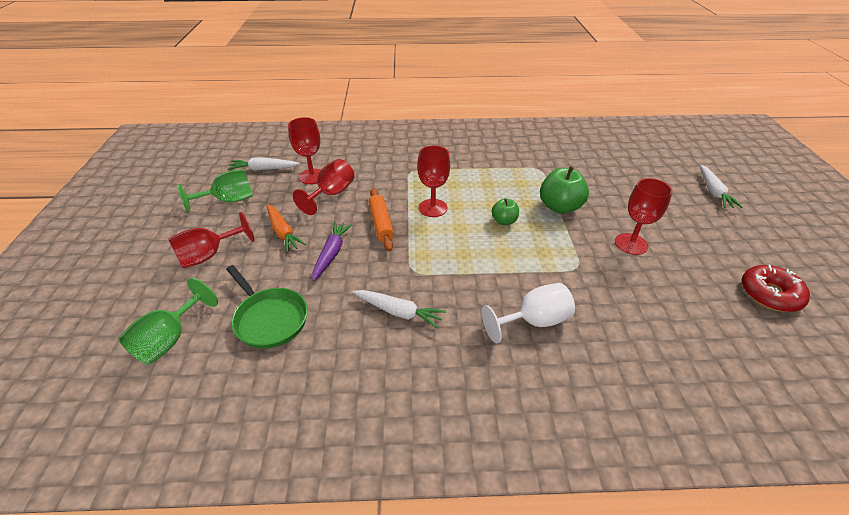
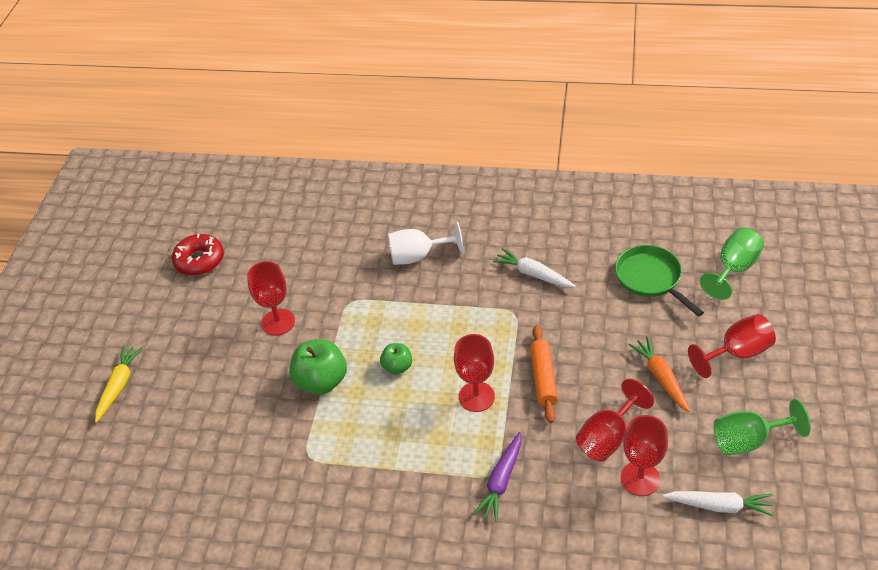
camera: 165 degrees left, 5 degrees up
(331, 253) = (599, 342): purple carrot -> purple carrot (501, 481)
(713, 192) = (119, 385): white carrot -> yellow carrot

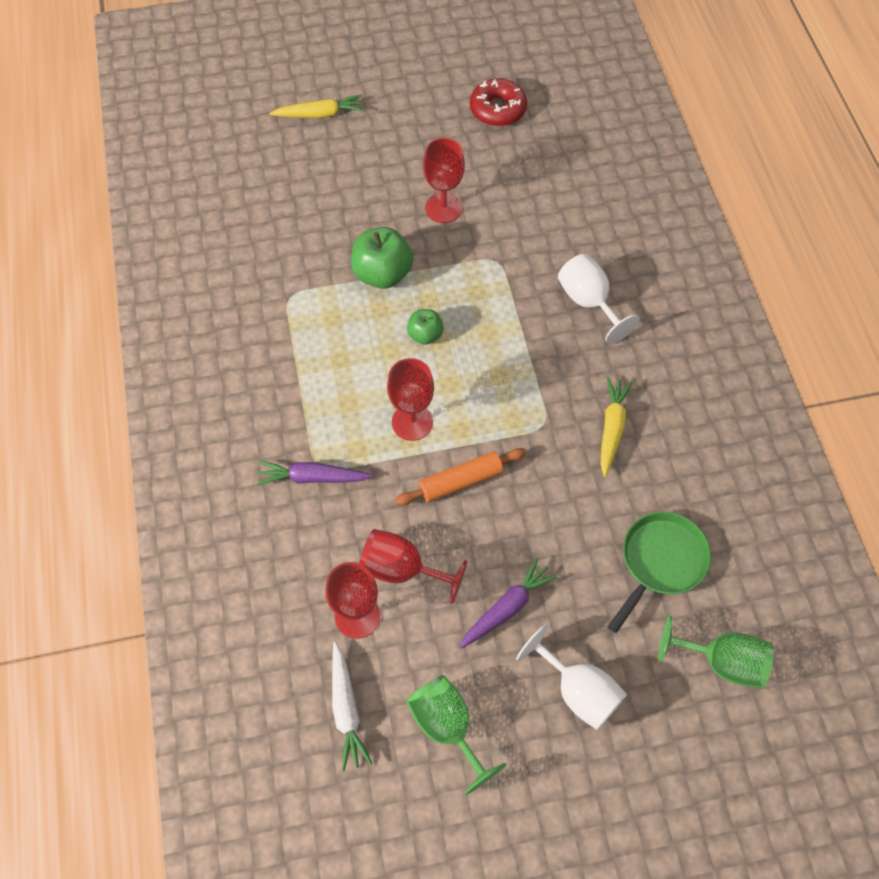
camera: 65 degrees right, 15 degrees up
(533, 274) = (611, 428): white carrot -> yellow carrot
(660, 377) = (507, 607): orange carrot -> purple carrot
(737, 353) = (578, 690): red goblet -> white goblet

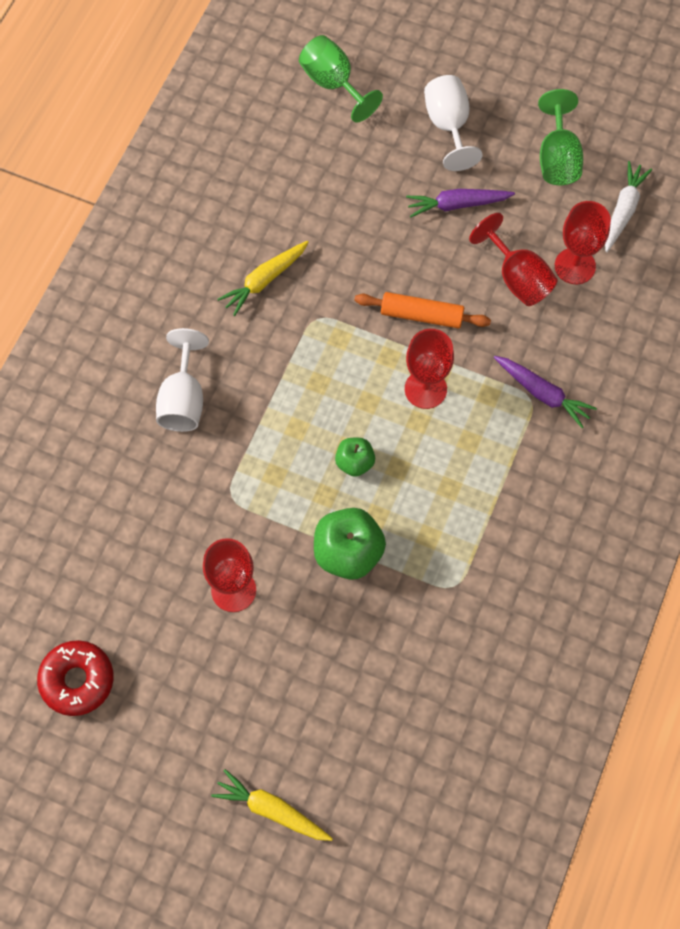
camera: 145 degrees left, 5 degrees up
(660, 562) = (317, 166): green pan -> none

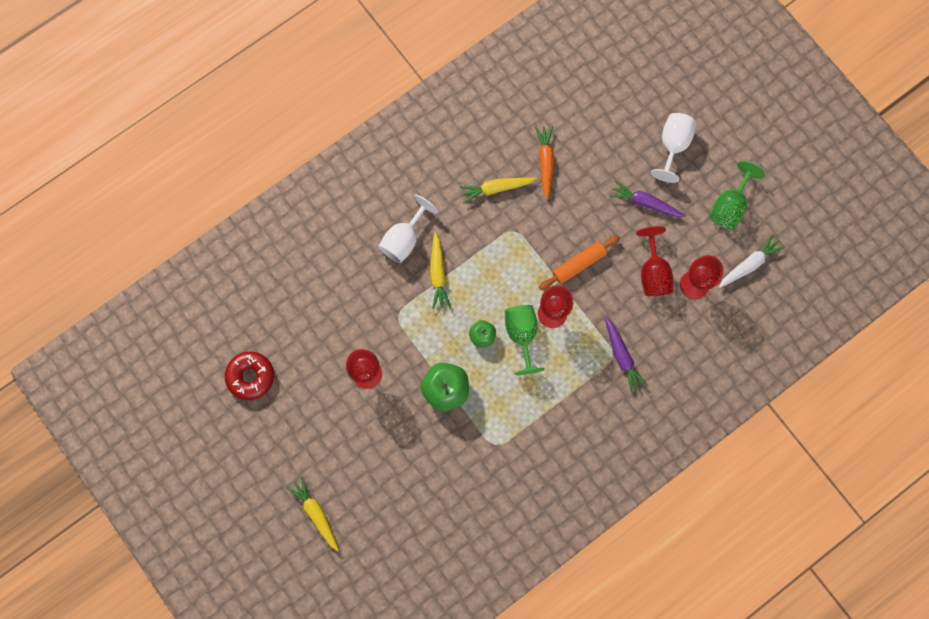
camera: 30 degrees right, 10 degrees up
(252, 418) = (438, 274): none -> yellow carrot
(307, 220) = (545, 162): none -> orange carrot
(333, 84) = (616, 77): green goblet -> green goblet (521, 335)
(421, 315) = (578, 264): orange rolling pin -> orange rolling pin turned 75 degrees counterclockwise

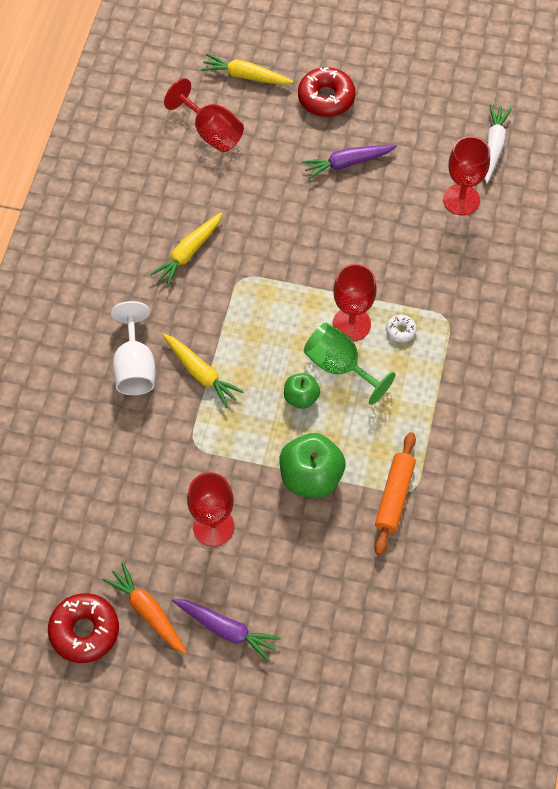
camera: 40 degrees left, 15 degrees down
(316, 513) = (286, 716): yellow carrot -> yellow carrot (245, 76)
(545, 162) = (216, 195): orange carrot -> orange carrot (148, 611)
(578, 264) = (335, 261): orange rolling pin -> orange rolling pin (394, 496)
(578, 341) = (400, 331): none -> white donut
(622, 356) = (456, 312): purple carrot -> purple carrot (226, 629)
(653, 272) = (413, 217): red goblet -> red goblet (211, 132)
(673, 146) = (326, 98): white goblet -> red donut
(729, 206) = (427, 111): green goblet -> none

